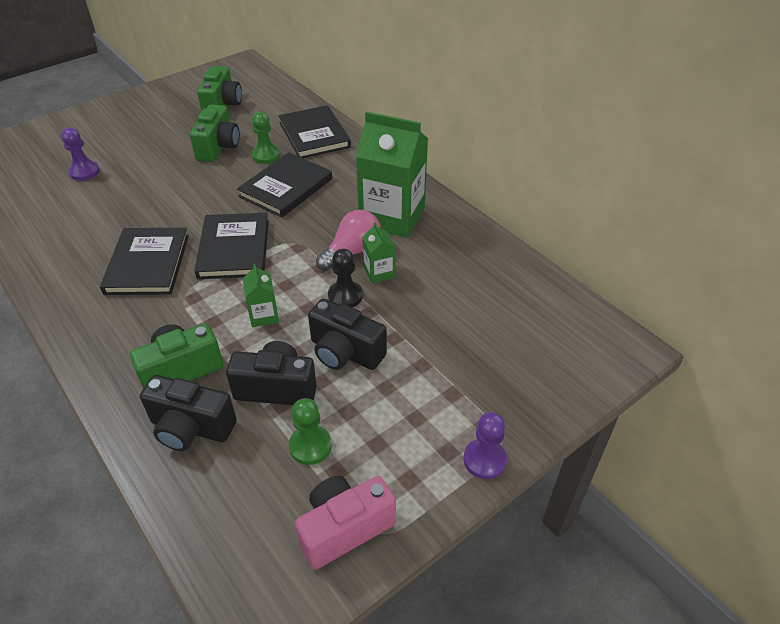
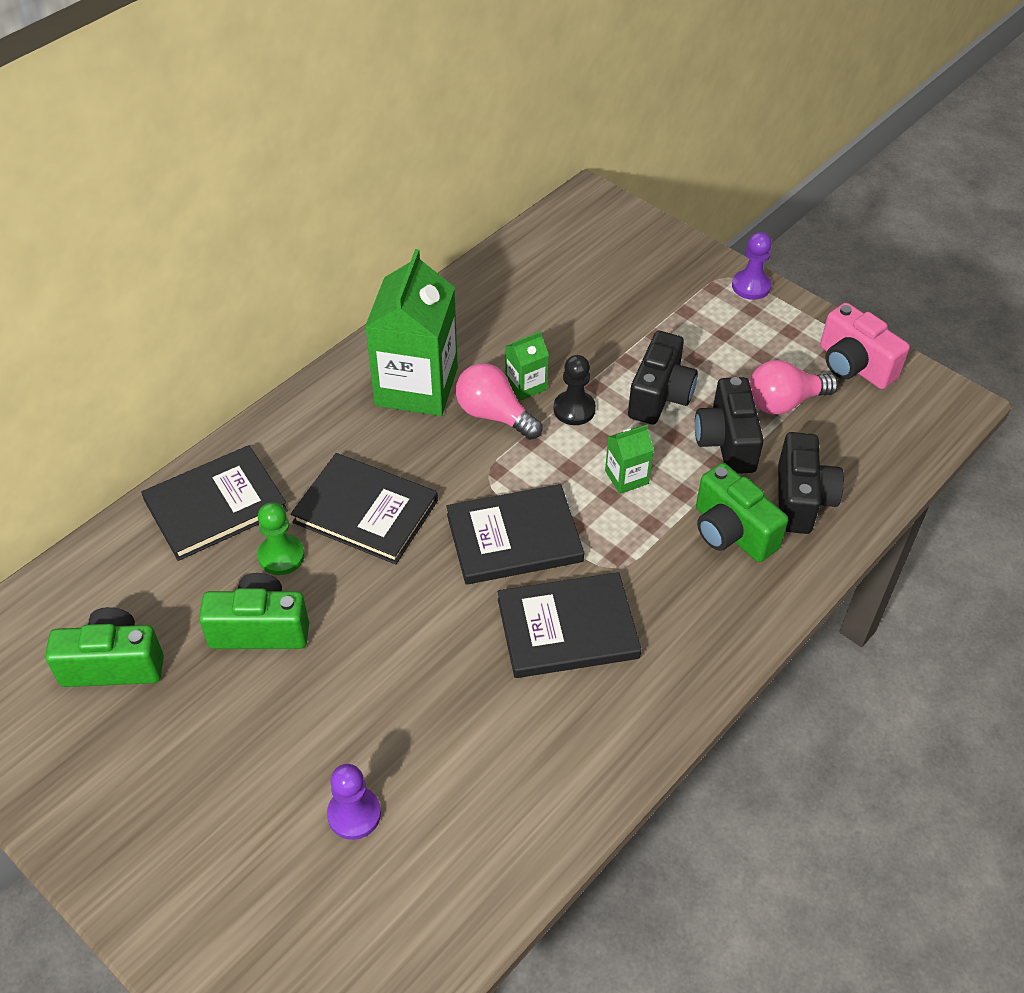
camera: 100 degrees left, 5 degrees up
(310, 446) = (784, 402): green pawn -> pink light bulb

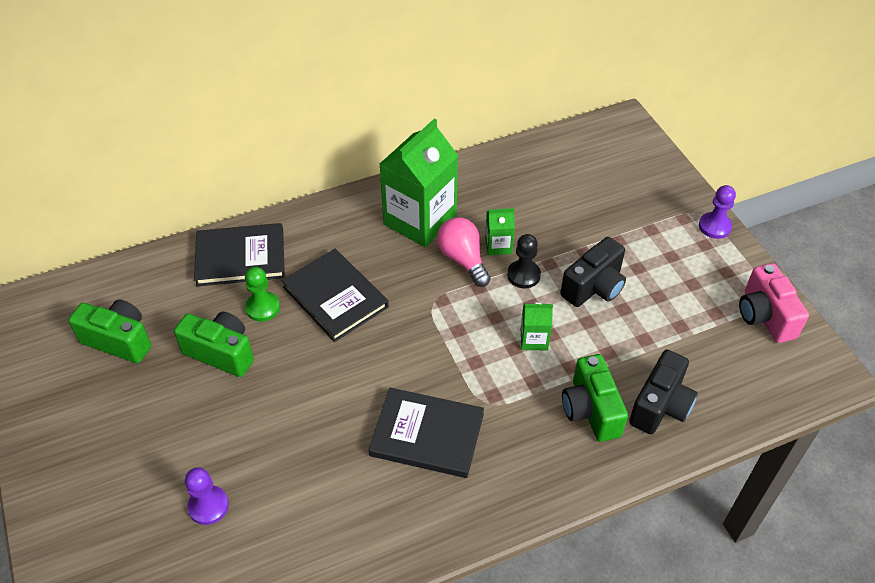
camera: 25 degrees right, 0 degrees up
(514, 538) = (426, 354): black book -> none
(726, 442) = (626, 340): black camera -> none
(784, 402) = (690, 325): pink light bulb -> none

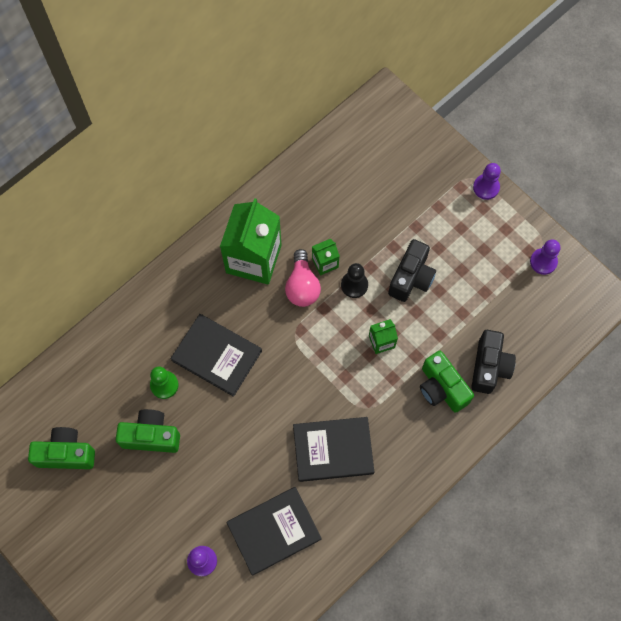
camera: 20 degrees left, 20 degrees up
(240, 257) = (124, 344): black book -> black book (274, 531)
(463, 259) = (302, 286): pink light bulb -> pink light bulb turned 135 degrees counterclockwise
(764, 316) = (543, 262): pink camera -> purple pawn

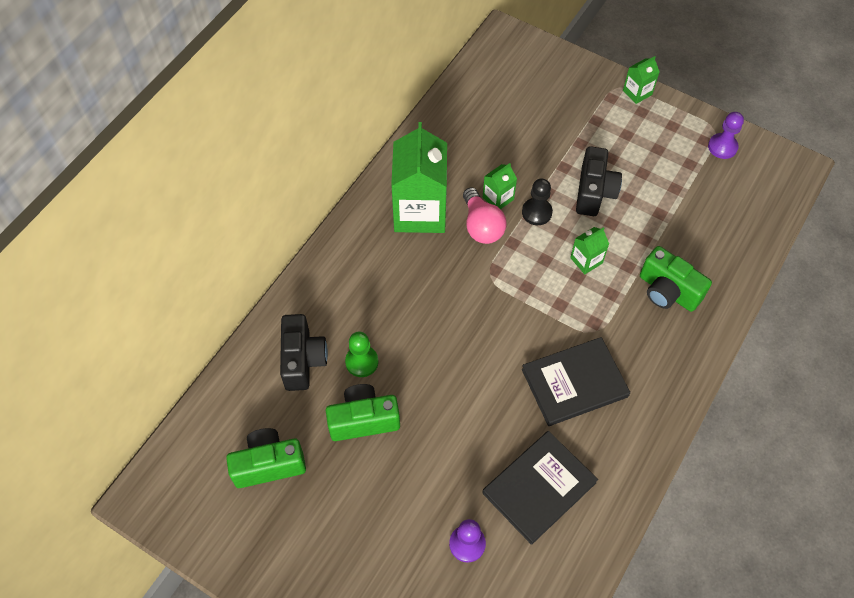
camera: 15 degrees left, 10 degrees down
(216, 356) = (411, 317): black book -> none
(486, 187) = (637, 92): purple pawn -> green carton
(489, 367) = (709, 258): black camera -> black camera (303, 360)

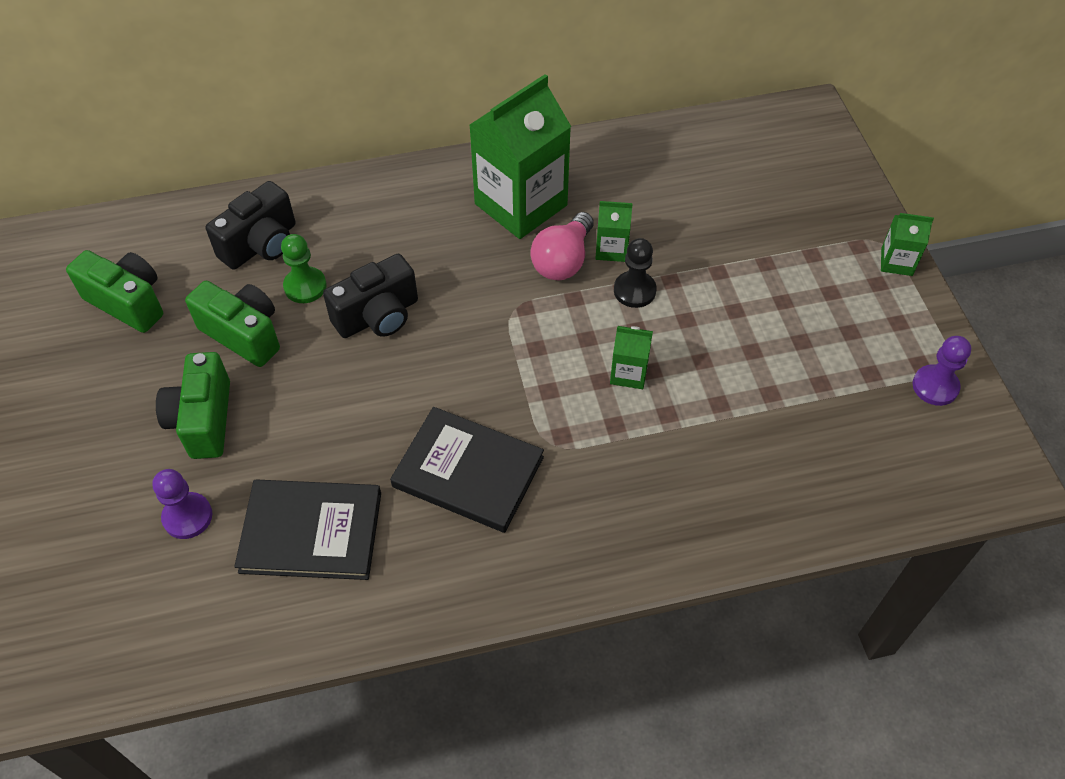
camera: 45 degrees right, 5 degrees down
(594, 192) = (721, 318): black camera -> black camera (378, 316)
(667, 291) = (679, 473): green camera -> green camera (203, 420)

